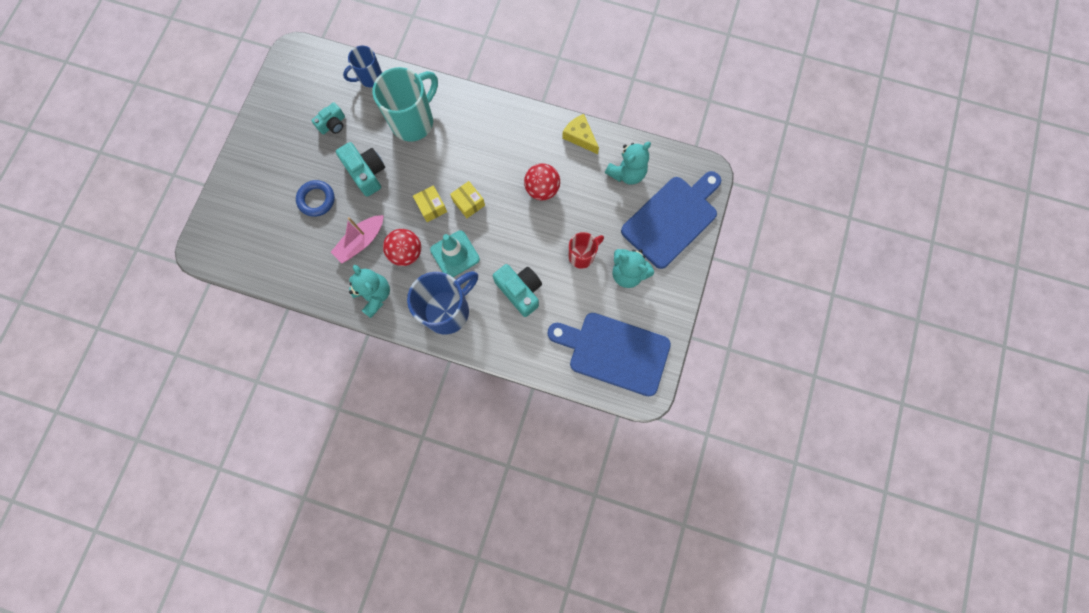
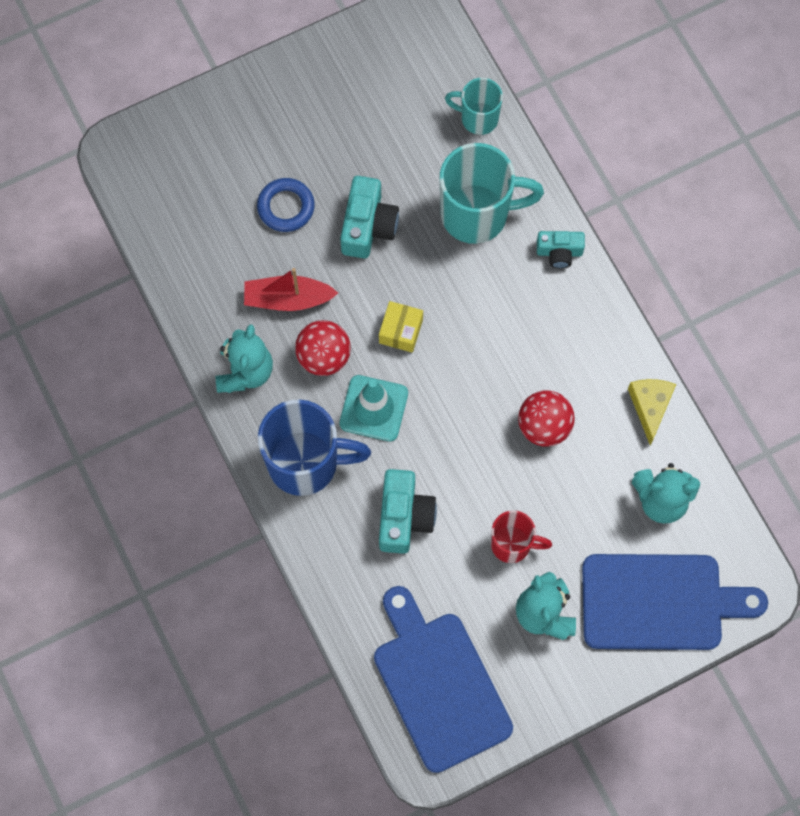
camera: 45 degrees right, 5 degrees down
(333, 124) = (385, 136): turquoise camera -> turquoise camera (559, 252)
(361, 242) = (288, 299): pink boat -> red boat
(370, 78) = (478, 118): blue mug -> turquoise mug
(468, 203) = (446, 365): yellow box -> none

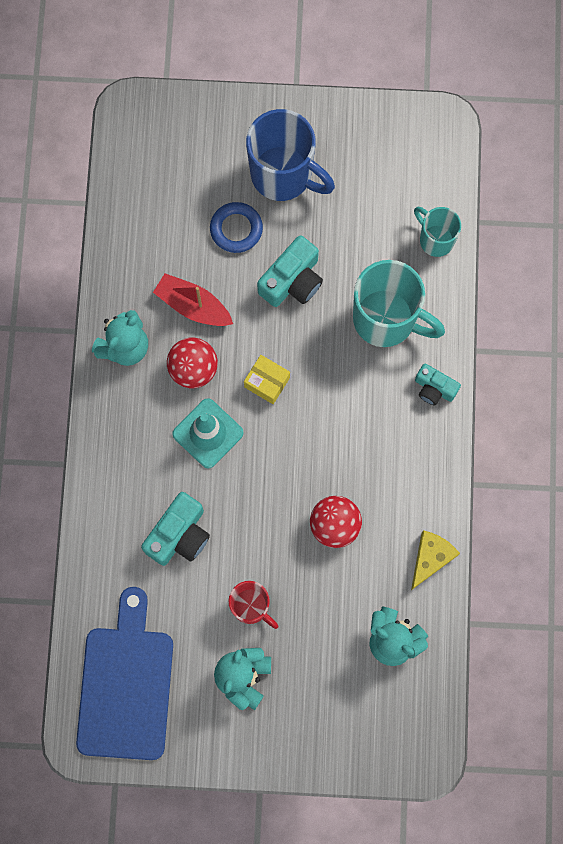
camera: 30 degrees right, 5 degrees up
(306, 463) = (128, 447): blue mug -> blue mug (283, 175)
(401, 331) = (267, 382): yellow box -> yellow box turned 75 degrees clockwise
(659, 602) = (340, 722): blue cutting board -> none

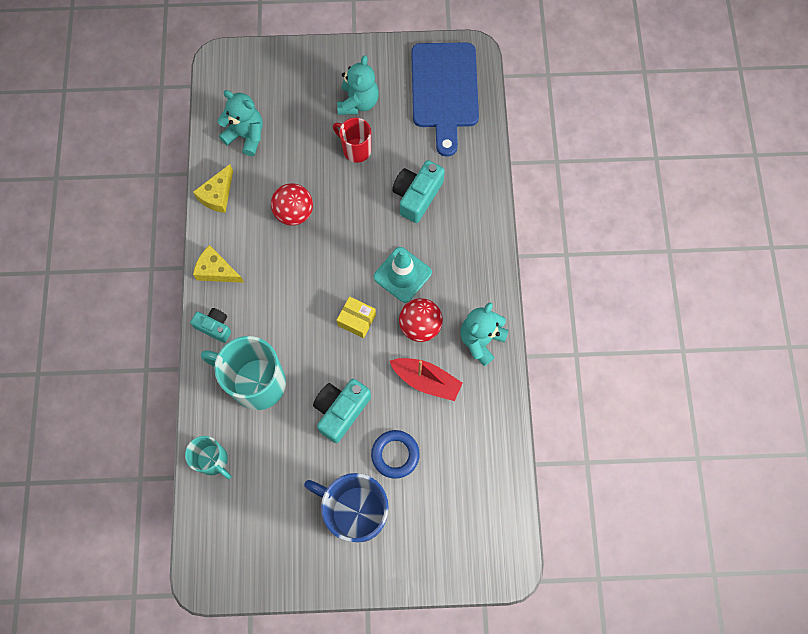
camera: 175 degrees right, 5 degrees down
(432, 458) = (216, 270): none -> yellow cheese

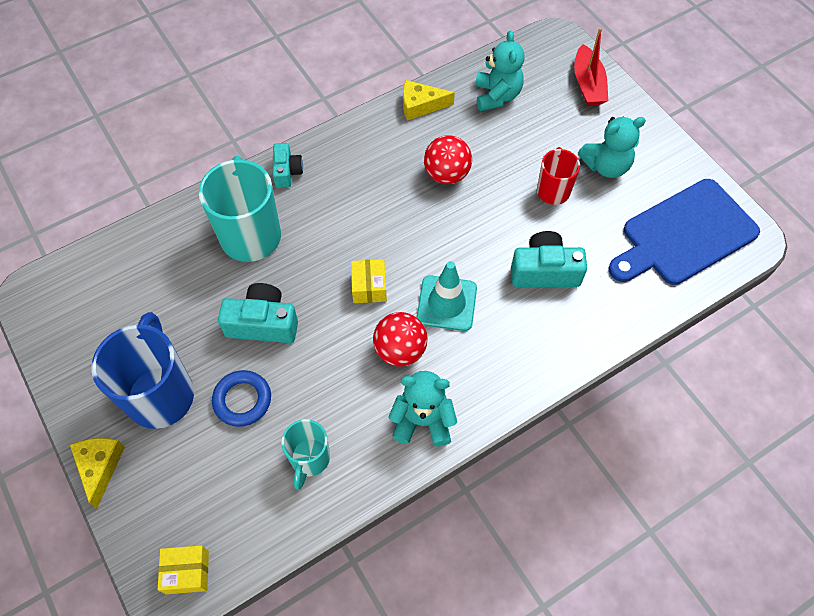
camera: 60 degrees right, 10 degrees down
(213, 460) = (153, 240): turquoise mug -> turquoise mug (310, 459)
(216, 270) = (344, 144): yellow cheese -> yellow cheese (100, 466)
(426, 380) = (342, 388): red boat -> red boat (588, 84)
(501, 550) = (187, 572): none -> yellow box

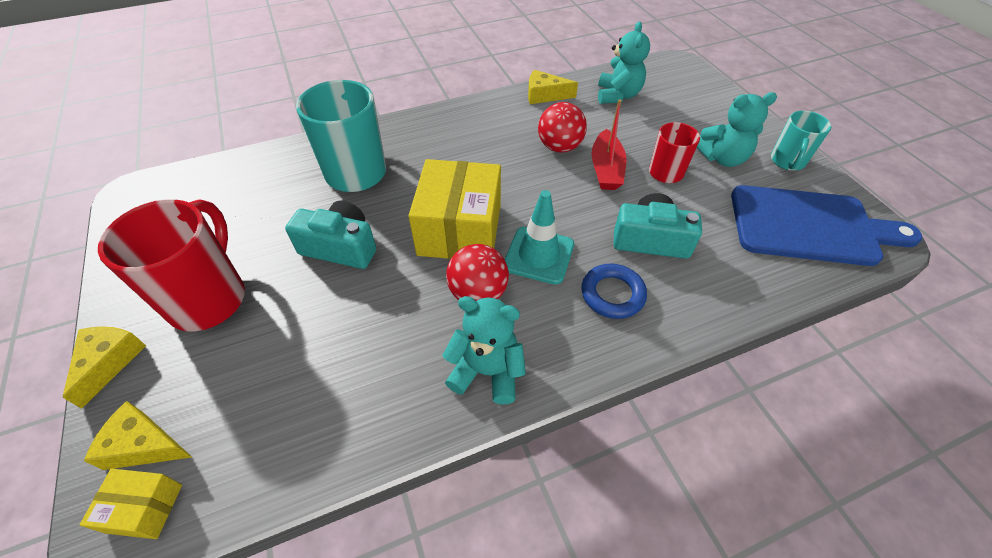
camera: 10 degrees right, 10 degrees down
(161, 394) = (209, 298): blue mug -> red mug
(164, 527) = (144, 445): none -> yellow cheese
(242, 400) = (291, 317): blue ring -> blue ring (612, 294)
(287, 172) = (408, 128): turquoise camera -> none
(310, 459) = (343, 393): turquoise mug -> turquoise mug (787, 162)
(369, 287) = (460, 230): yellow box -> yellow box, size x2.10
(588, 84) = (706, 96): red boat -> red boat (606, 169)
(684, 234) = (809, 226): blue cutting board -> blue cutting board turned 150 degrees counterclockwise

